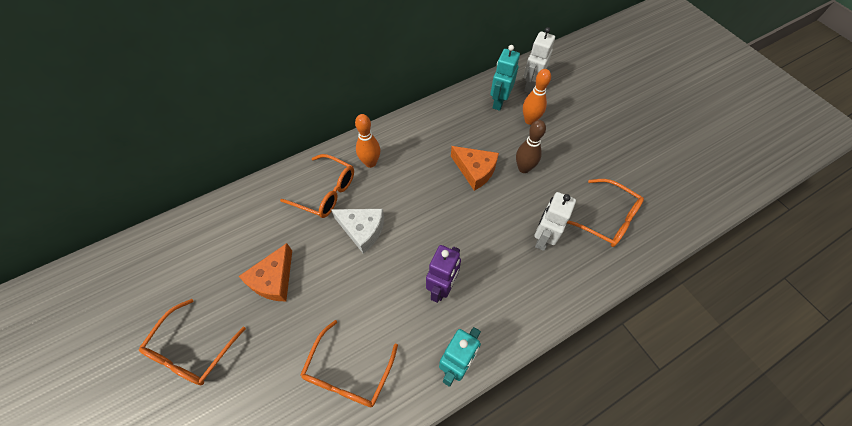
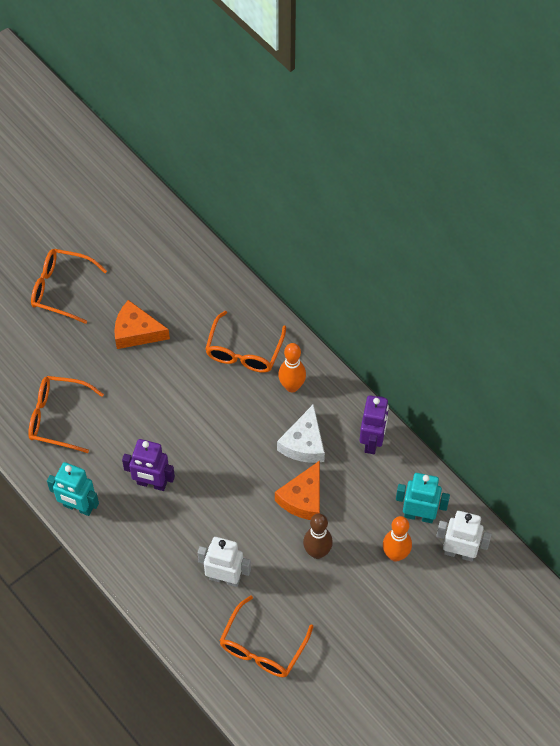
camera: 80 degrees right, 0 degrees up
(362, 230) = (204, 397): white cheese -> white cheese (304, 443)
(433, 119) = (372, 441): none -> purple robot

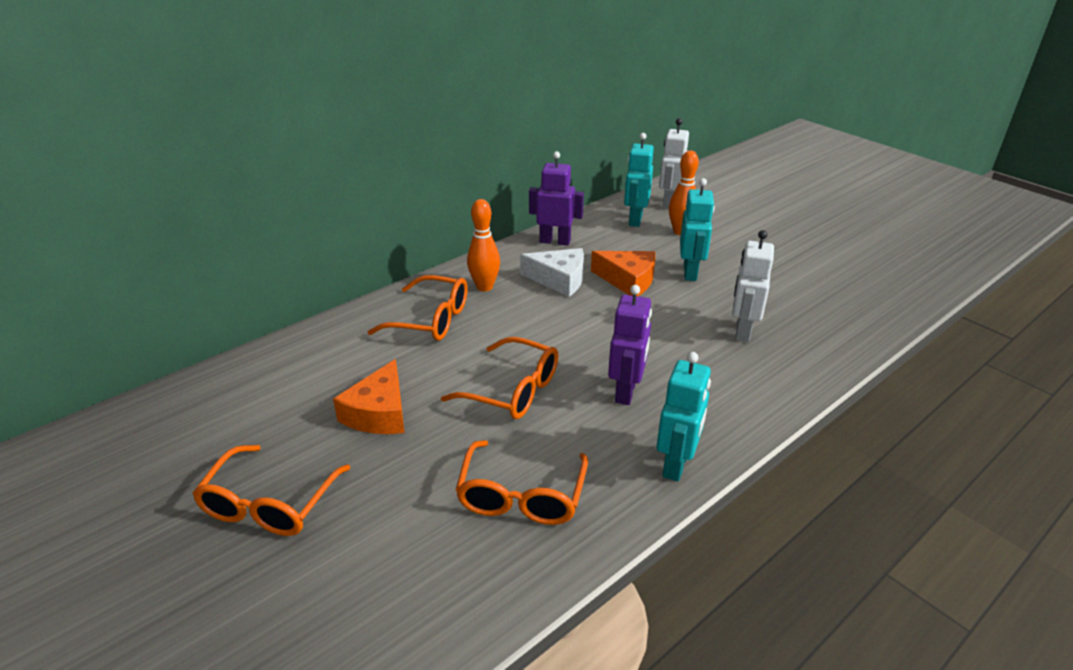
camera: 90 degrees left, 25 degrees down
(262, 647) = (816, 305): orange glasses -> orange glasses (513, 390)
(317, 552) = (690, 272): brown bowling pin -> turquoise robot

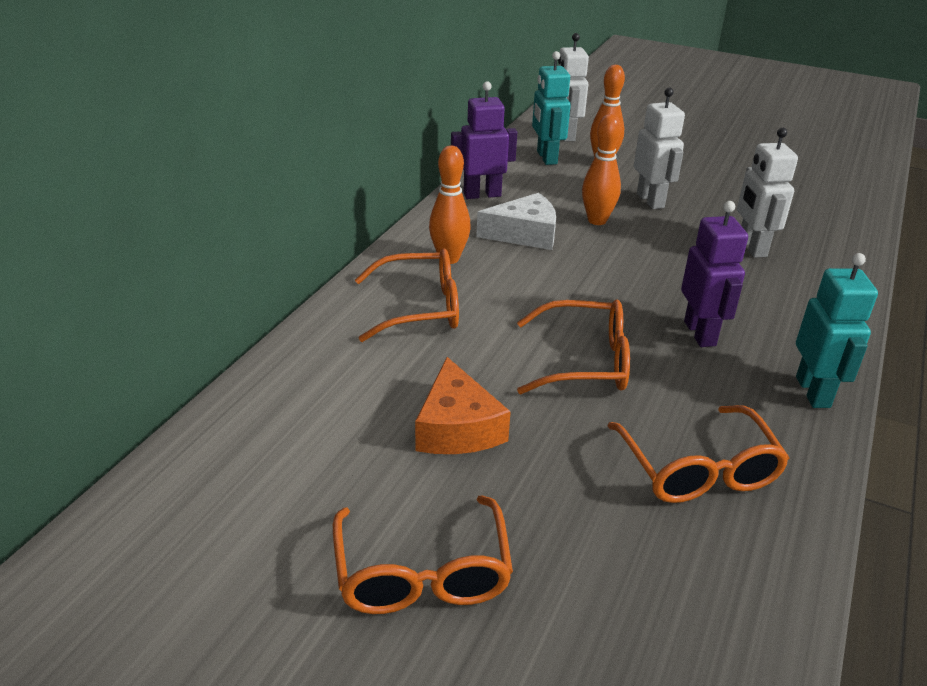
camera: 25 degrees left, 0 degrees up
(628, 280) = (597, 220): orange cheese -> orange bowling pin
(690, 272) = (650, 200): turquoise robot -> white robot

